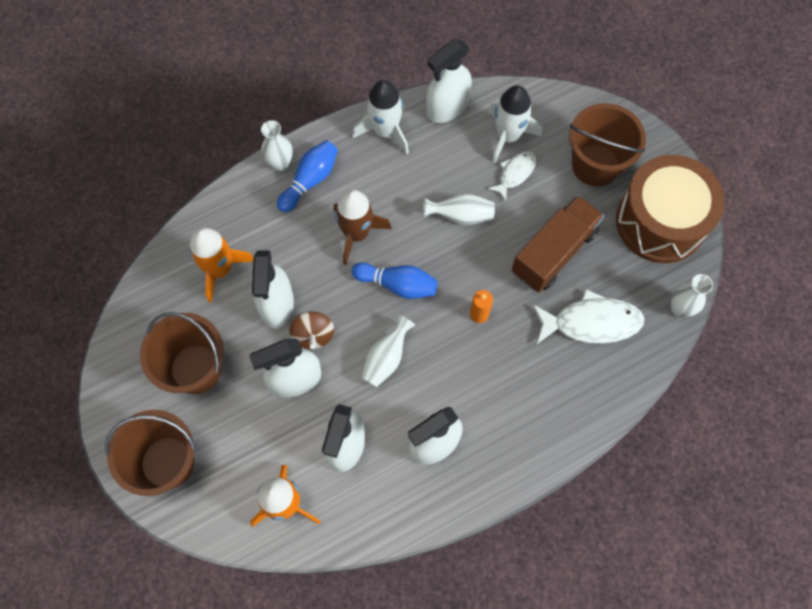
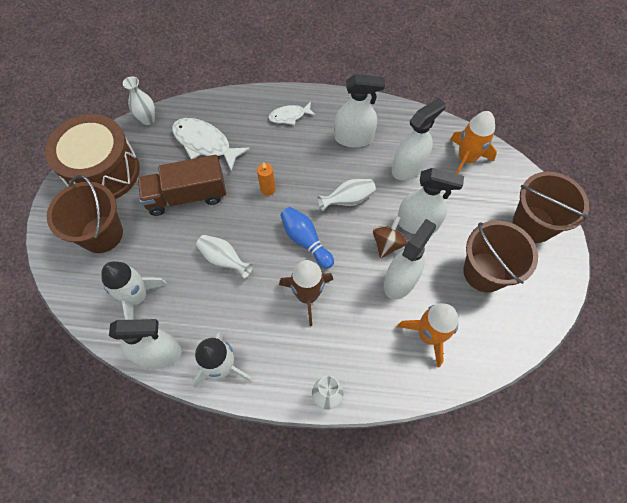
camera: 145 degrees left, 5 degrees down
(310, 180) = (312, 364): blue bowling pin -> none
(515, 173) = (160, 265): white fish -> white fish (289, 116)

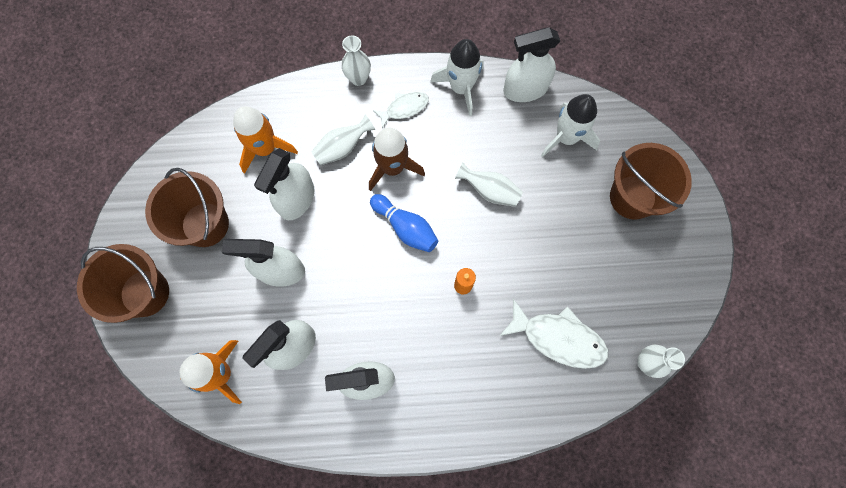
camera: 170 degrees right, 10 degrees up
(103, 172) = (667, 275): brown drum -> none
(186, 196) = (556, 260): brown truck -> none
(289, 116) = (460, 402): white fish -> white fish (404, 108)
(348, 200) = (364, 287): white vase -> white vase (342, 147)
(387, 244) = (314, 239): brown spinning top -> none

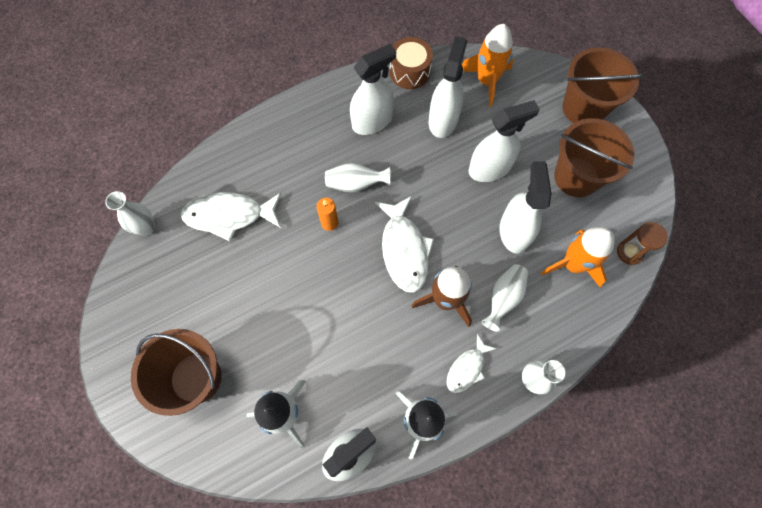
camera: 155 degrees right, 5 degrees down
(210, 136) = (629, 252): none -> brown hourglass
(296, 427) = (409, 71): none -> brown drum
(405, 227) = (404, 250): blue bowling pin -> white fish
(489, 191) = (342, 319): white vase -> white vase (356, 184)

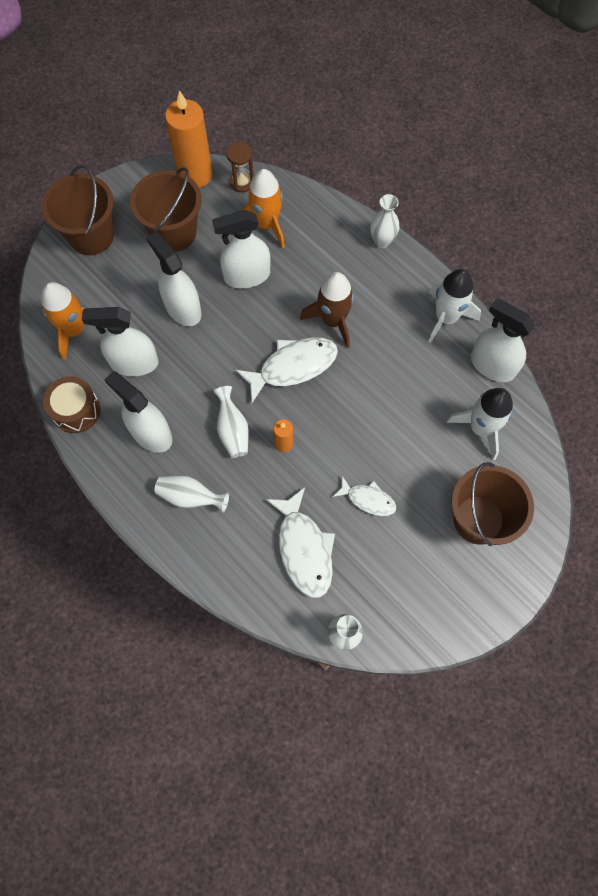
camera: 105 degrees left, 0 degrees up
(467, 368) = (389, 291): white fish -> white fish (368, 499)
(503, 298) = (316, 274): white vase -> white vase (190, 497)
(645, 210) = (195, 174): none -> orange candle

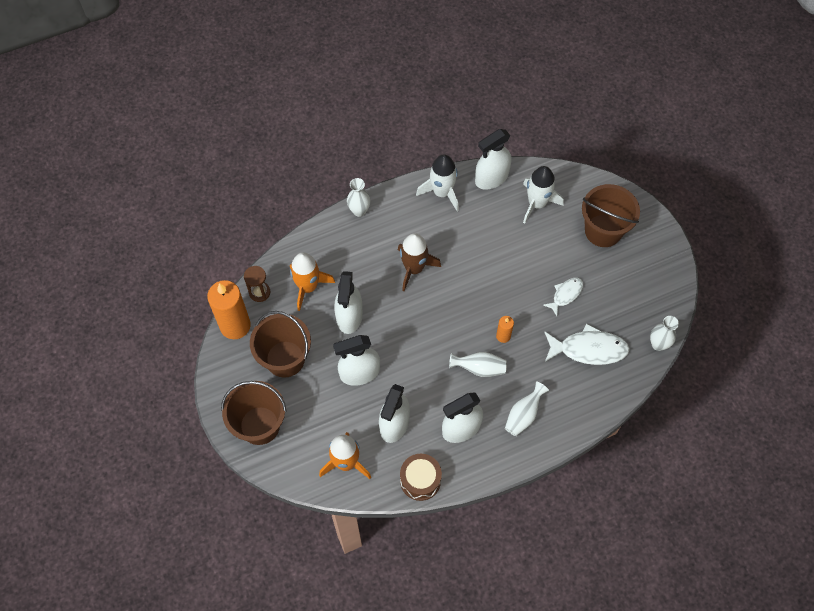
camera: 70 degrees left, 5 degrees down
(293, 366) = (442, 309): white fish -> none

